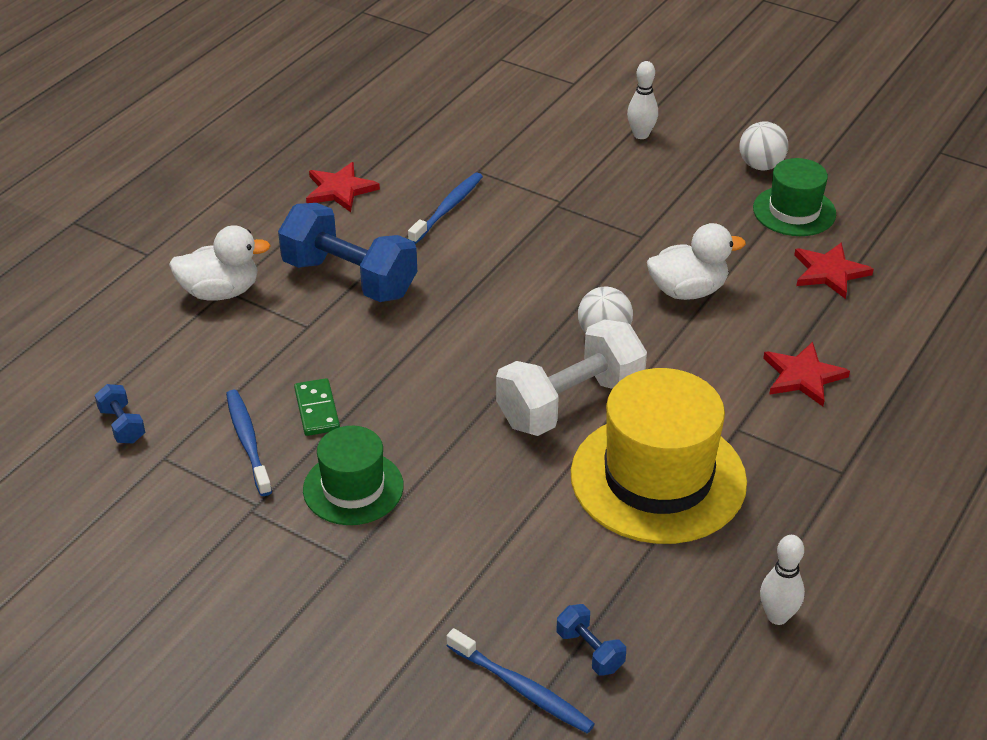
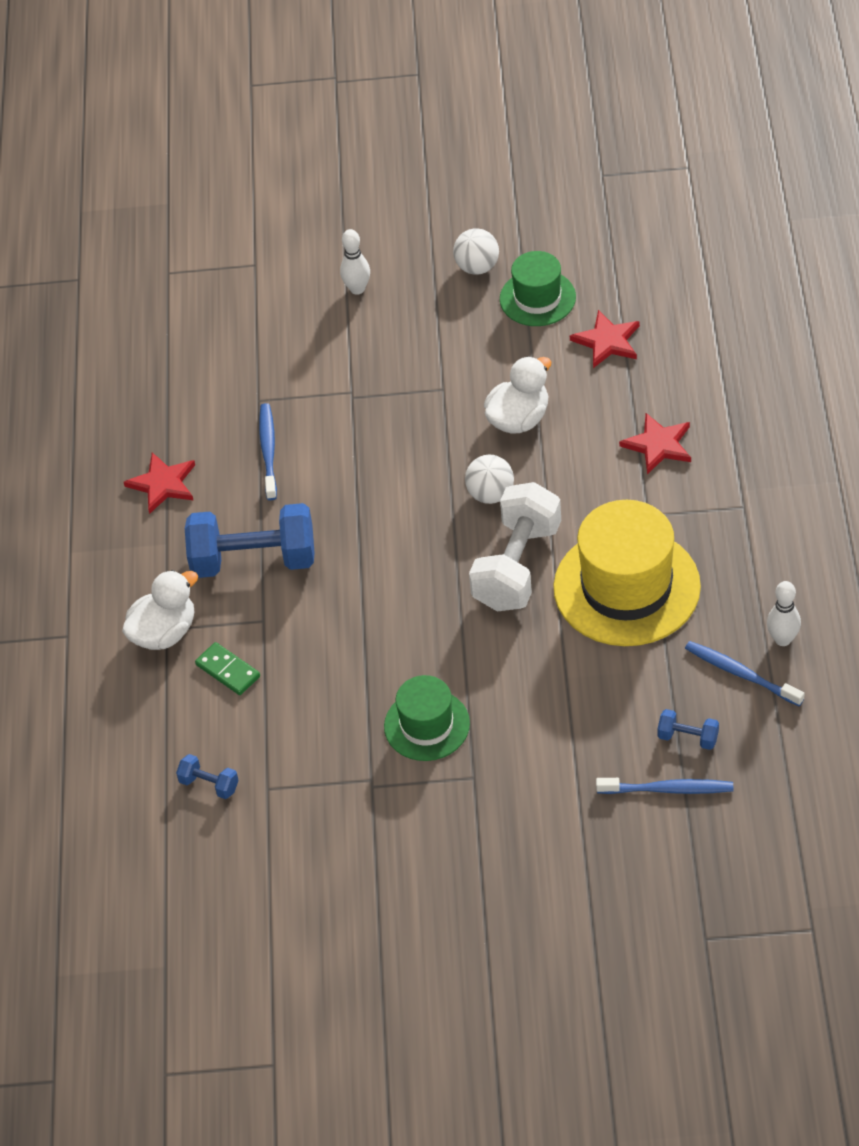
camera: 30 degrees left, 10 degrees up
(248, 442) = (316, 738): blue toothbrush -> blue toothbrush (741, 674)
(317, 410) = (340, 683): green domino -> green domino (228, 671)

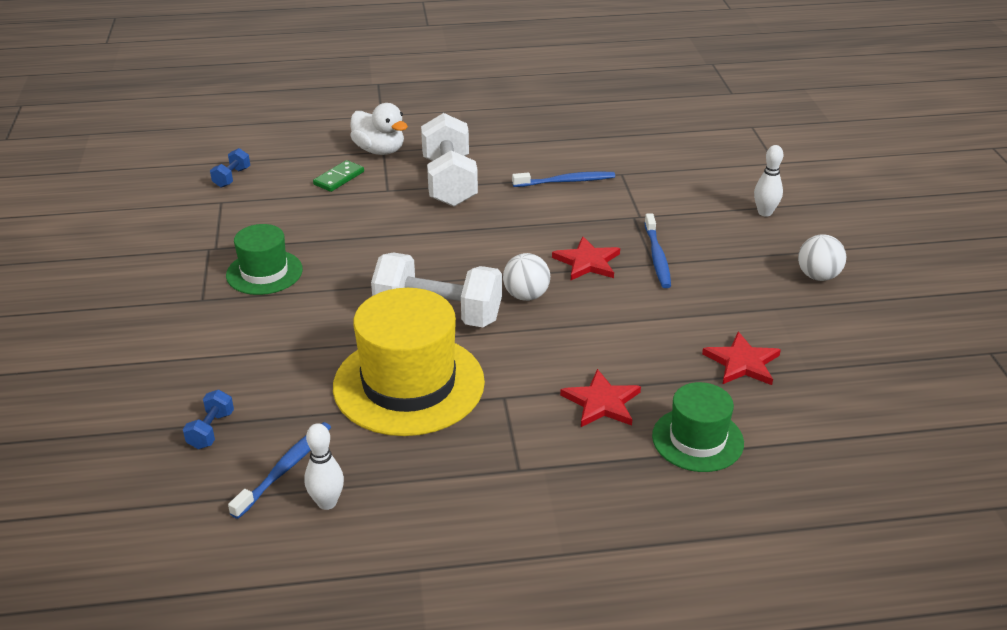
camera: 80 degrees right, 15 degrees down
(163, 484) = (526, 140): red star -> red star (587, 262)
(254, 560) = (449, 182): blue dumbbell -> white dumbbell
(519, 419) = (623, 309): white duck -> none
(537, 298) = (789, 315): green hat -> green hat (697, 439)
(667, 789) = (151, 417): blue toothbrush -> blue toothbrush (657, 256)

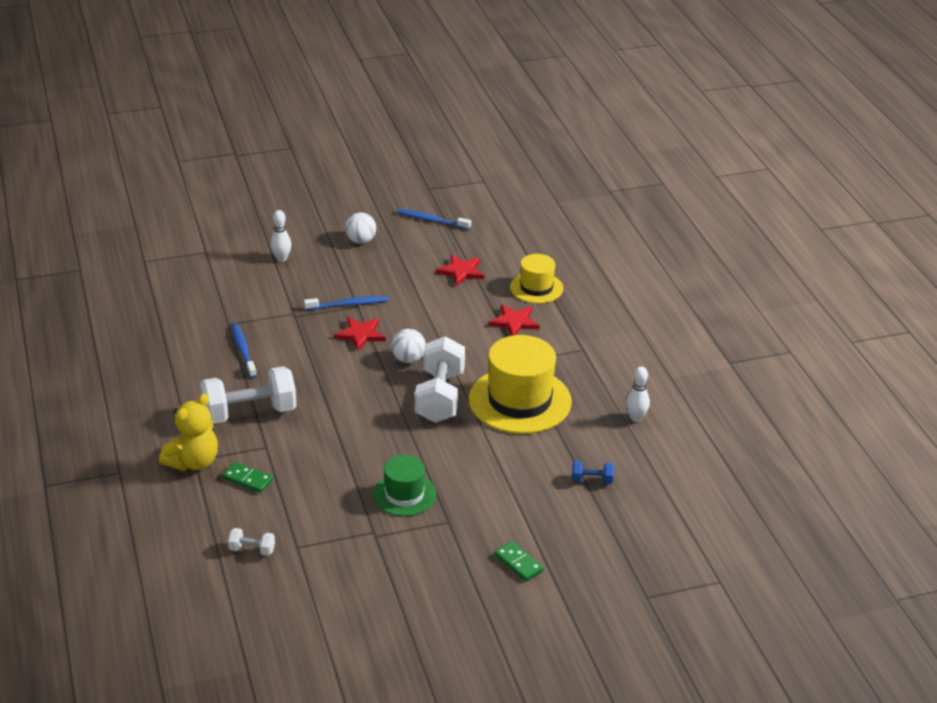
camera: 100 degrees left, 0 degrees up
(100, 344) = (518, 563): none -> green domino
(232, 178) = (252, 550): blue dumbbell -> white dumbbell
(284, 469) = (615, 440): blue toothbrush -> blue toothbrush (432, 220)
(379, 150) = (193, 462): white duck -> yellow teddy bear
(697, 439) = (536, 288): green hat -> yellow hat

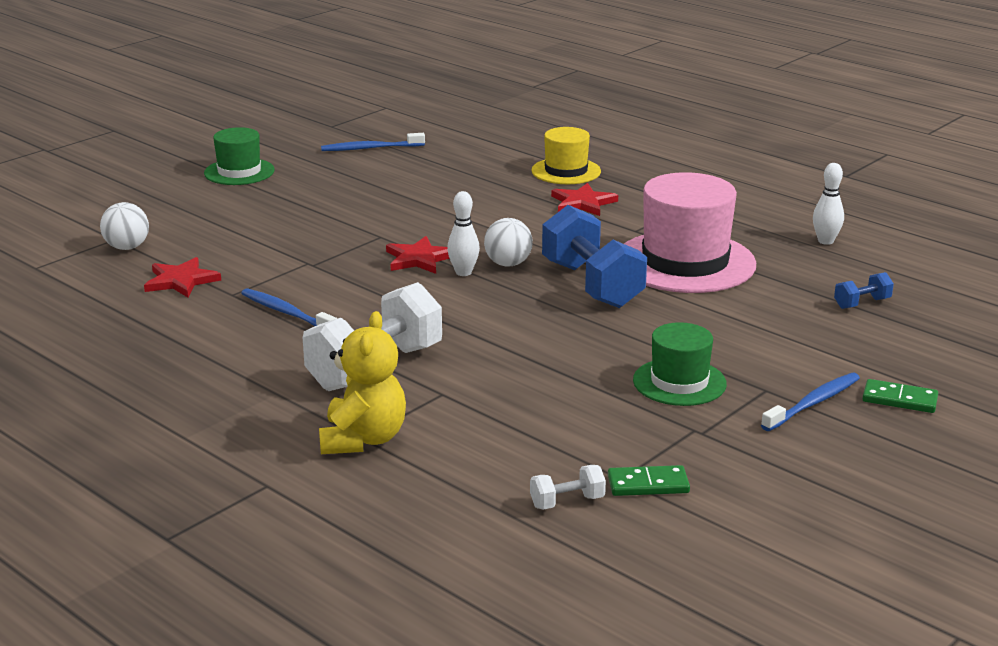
camera: 30 degrees left, 10 degrees down
(247, 479) = (462, 432): green domino -> green domino (648, 484)
(281, 258) = (227, 220): white bowling pin -> white bowling pin (463, 272)
(329, 215) = (239, 172): none -> green hat
(348, 304) = (367, 238): blue toothbrush -> blue toothbrush (813, 403)
(361, 241) = (308, 183): white ball -> white ball (127, 247)
(440, 397) = (592, 285): white dumbbell -> blue dumbbell
(461, 271) = (463, 179): red star -> red star (181, 281)
(520, 401) = (685, 262): yellow hat -> pink hat

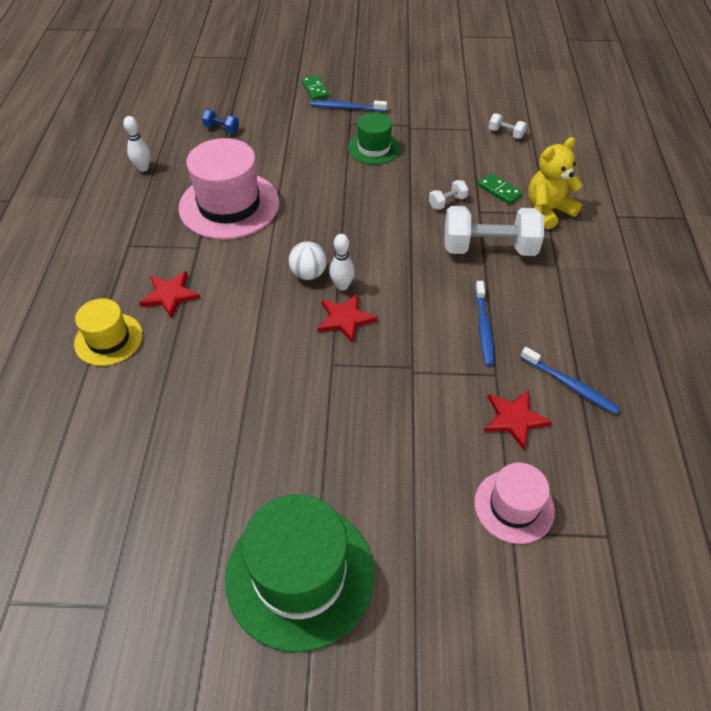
camera: 130 degrees left, 25 degrees up
(127, 247) = (514, 506): white ball -> pink hat
(239, 172) = (300, 574): green hat -> green hat, size x1.76
(371, 148) = (152, 513): blue toothbrush -> blue toothbrush (569, 385)
(492, 381) = (447, 202): none -> white dumbbell
(592, 285) = (299, 225): blue dumbbell -> none
(648, 484) = (466, 121): green domino -> green domino (499, 190)

